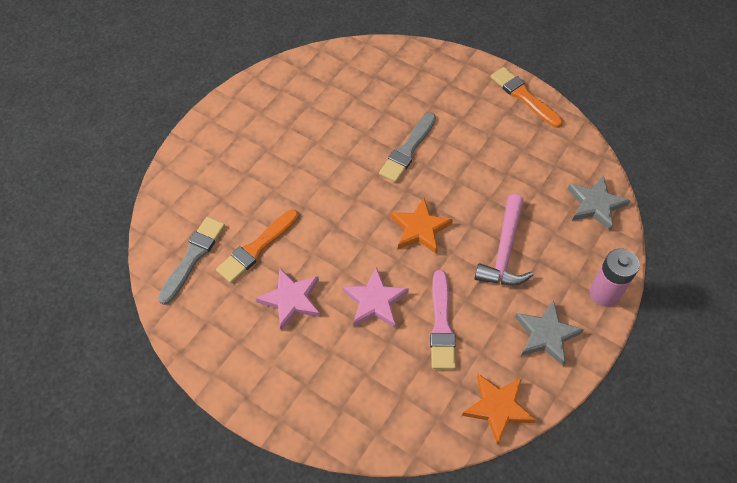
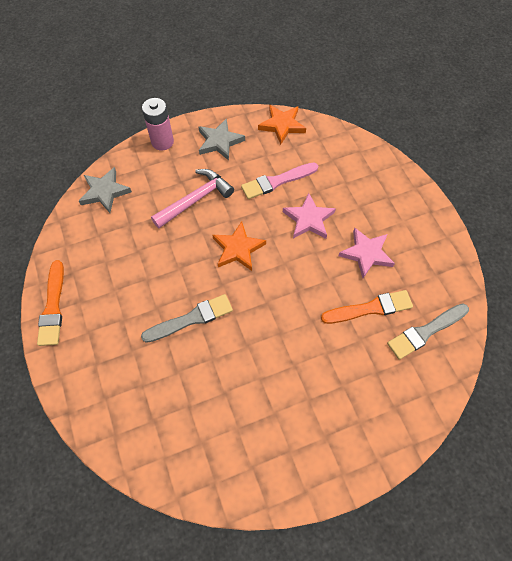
camera: 145 degrees left, 5 degrees up
(441, 324) = (277, 181): pink brush -> pink brush turned 150 degrees counterclockwise

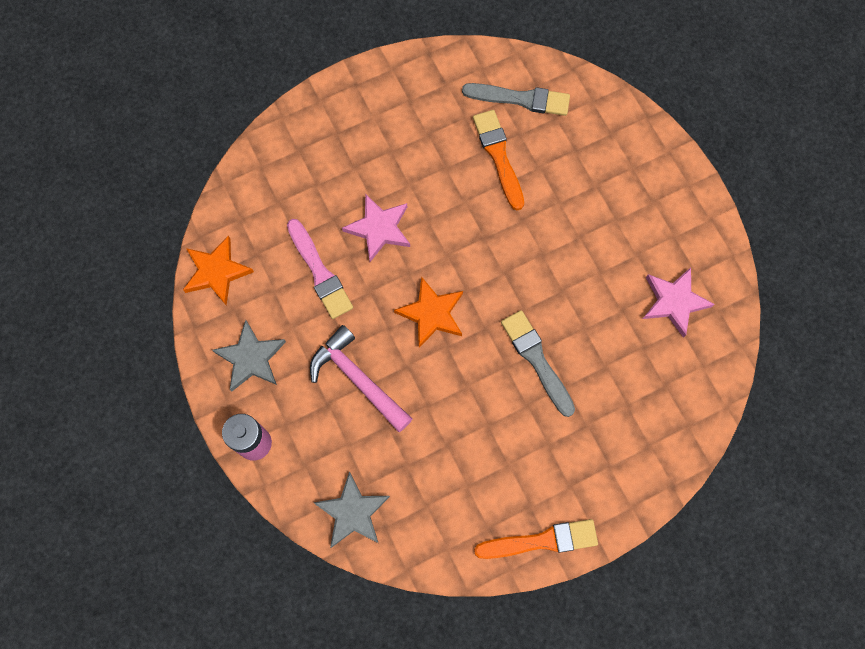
camera: 95 degrees left, 10 degrees up
(366, 254) = (425, 159): pink star -> pink star (674, 302)
(425, 332) = (521, 99): grey brush -> grey brush turned 45 degrees counterclockwise

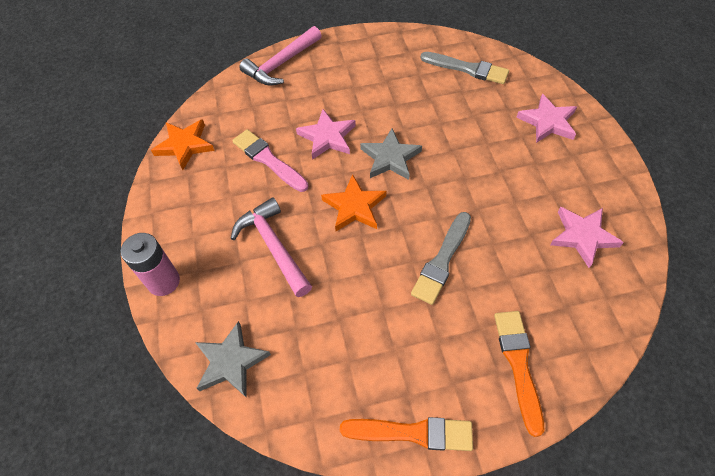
camera: 15 degrees right, 15 degrees down
(251, 358) = (187, 213): grey star -> grey star (390, 158)
(295, 131) = (281, 64): none -> pink hammer
(320, 272) = (268, 160): pink brush -> pink brush turned 150 degrees clockwise
(498, 156) = (441, 103): orange brush -> orange brush (518, 364)
(536, 359) = (442, 261): grey brush -> grey brush turned 135 degrees counterclockwise
(622, 161) = (548, 122): none -> pink star

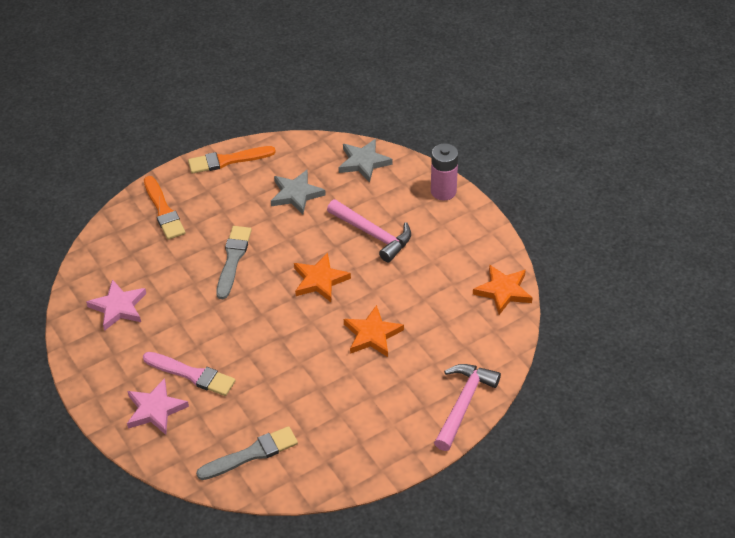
camera: 160 degrees right, 10 degrees down
(268, 160) = (417, 299): pink brush -> pink brush (192, 374)
(327, 137) = (372, 335): pink star -> orange star
(390, 158) = (303, 330): grey star -> grey star (296, 194)
(467, 69) = (251, 454): grey brush -> grey brush turned 150 degrees clockwise

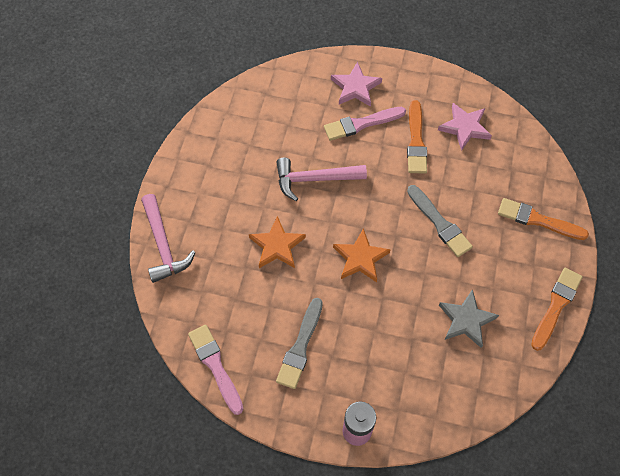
camera: 135 degrees right, 15 degrees up
(169, 327) = (416, 141): none -> orange brush
(251, 454) = (267, 107): grey brush -> grey brush (300, 347)
(363, 162) = (453, 403): grey star -> none
(373, 234) = (367, 333): pink hammer -> pink hammer (315, 179)
(503, 291) = (215, 366): orange star -> pink brush

